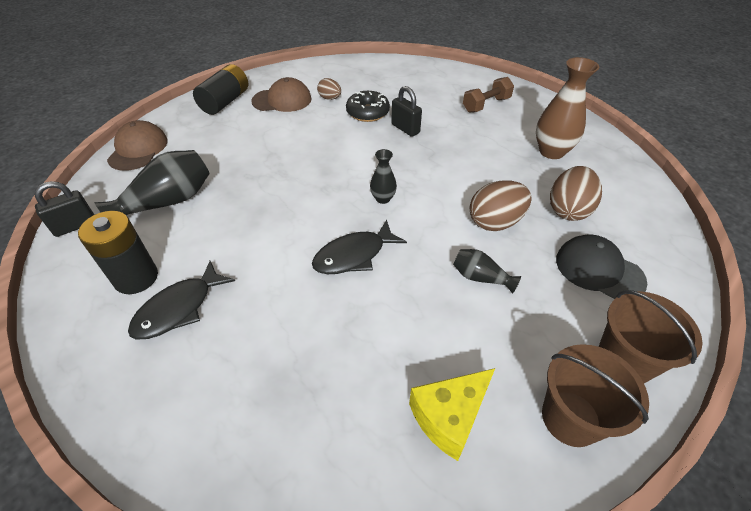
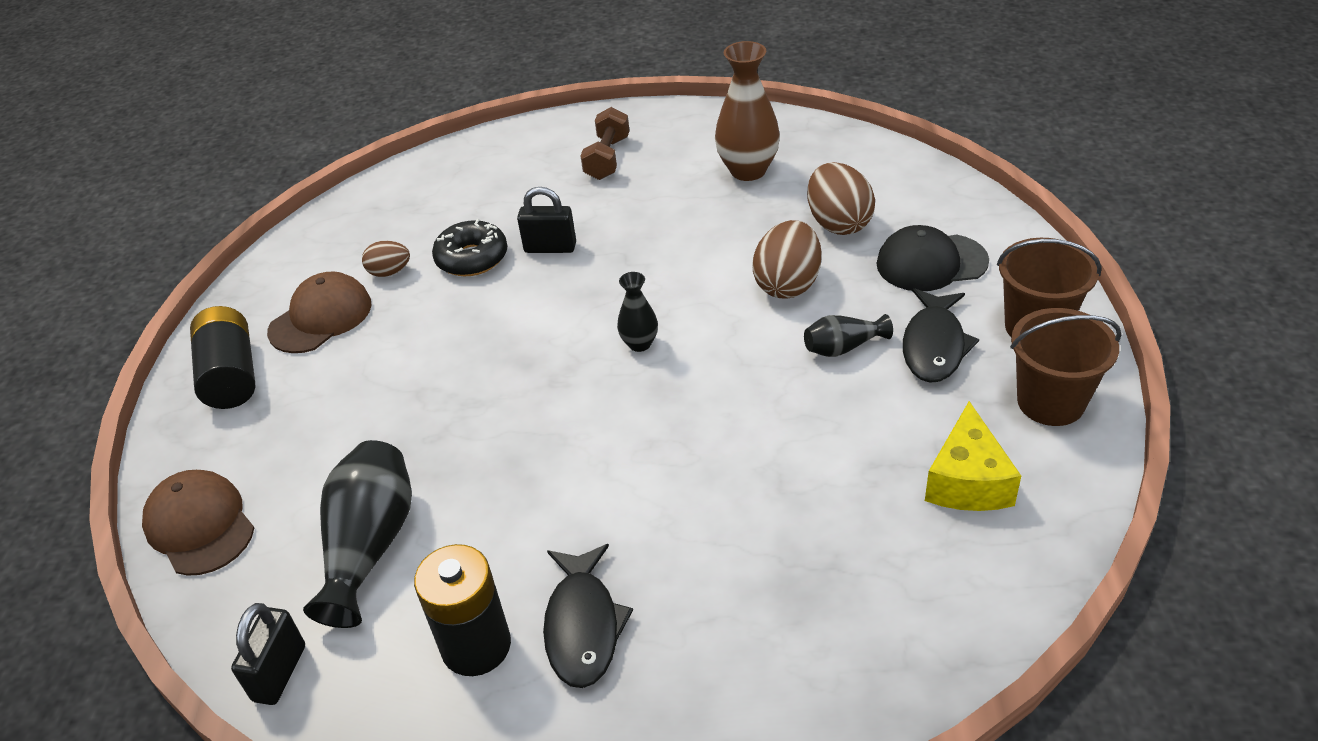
camera: 40 degrees left, 5 degrees down
(354, 255) = (694, 423): black fish -> black fish (934, 345)

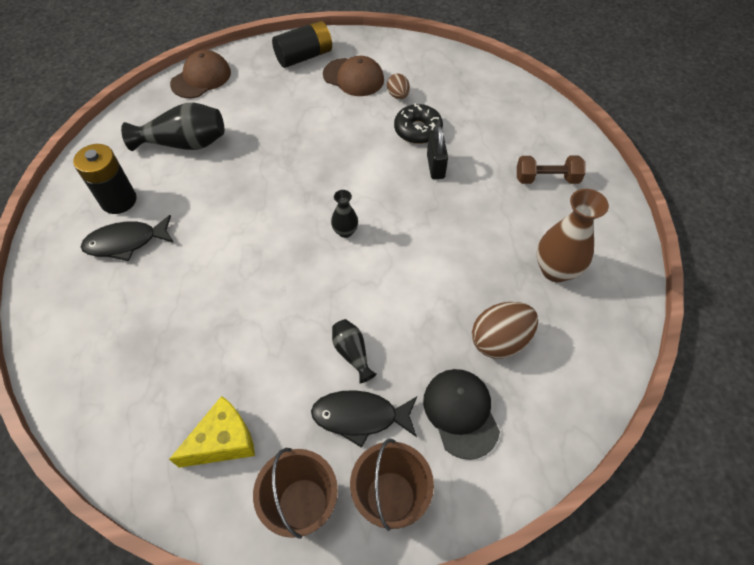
camera: 75 degrees right, 15 degrees up
(280, 673) = (112, 132): black padlock -> none
(787, 284) = (418, 311): brown egg -> none
(968, 481) = (223, 441): yellow cheese -> yellow cheese turned 150 degrees clockwise

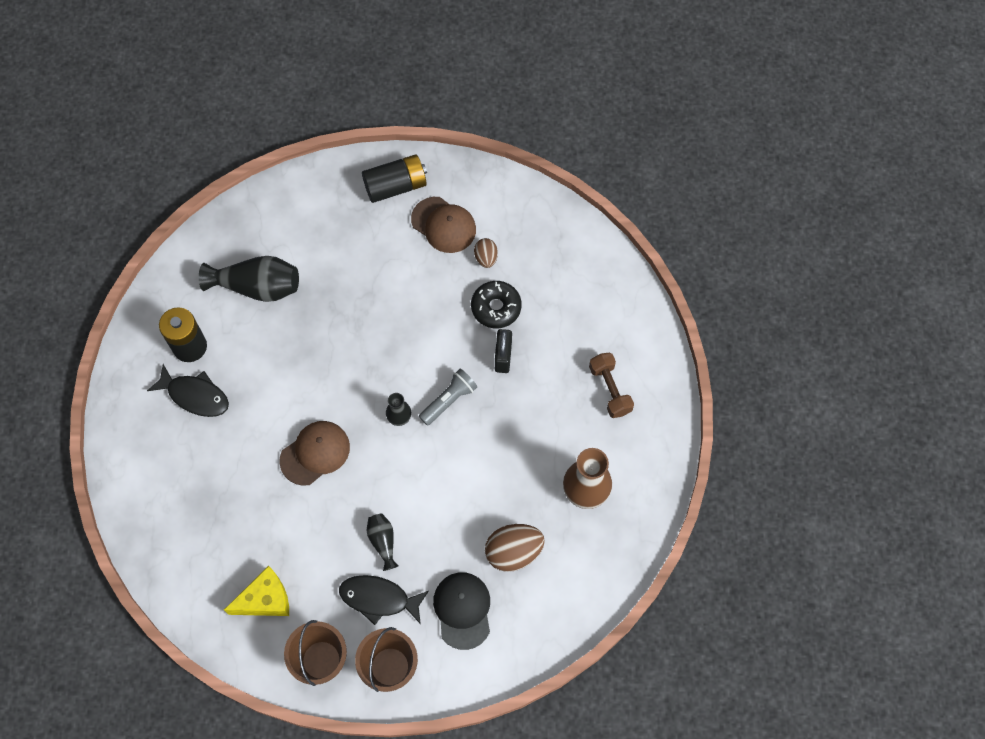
camera: 10 degrees right, 10 degrees up
(126, 242) = (195, 395): black fish -> black fish turned 150 degrees counterclockwise
(201, 78) = (281, 200): brown cap -> brown cap (315, 453)
(392, 209) = (449, 400): none -> grey flashlight
(546, 179) = (610, 389): brown dumbbell -> brown dumbbell turned 60 degrees clockwise

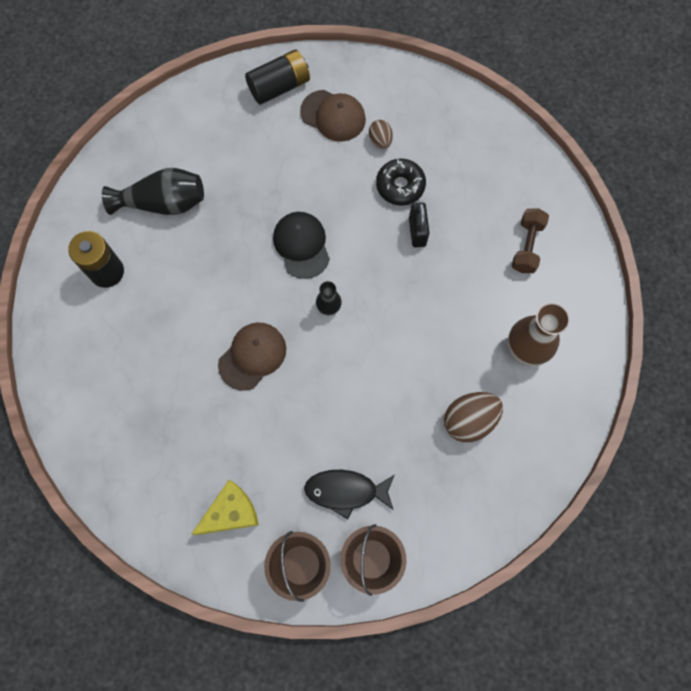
camera: 10 degrees left, 5 degrees up
(195, 395) = (121, 319): black fish -> none
(383, 541) = (338, 433): black vase -> none
(449, 400) = (374, 282): grey flashlight -> none
(462, 610) = (431, 487): black cap -> black cap (301, 245)
(610, 389) = (527, 246): brown dumbbell -> brown dumbbell turned 45 degrees clockwise

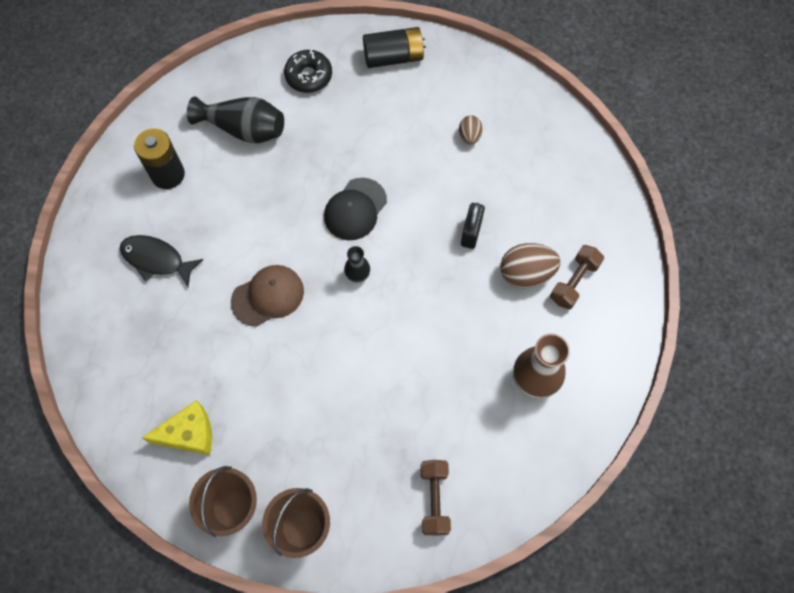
camera: 20 degrees right, 5 degrees down
(301, 245) = (355, 209): black cap -> black cap turned 150 degrees counterclockwise
(333, 116) = (433, 99): brown cap -> none
(346, 491) = (304, 454): black fish -> black fish (156, 260)
(400, 186) = (471, 184): black donut -> black donut (309, 76)
(469, 420) = (450, 429): brown egg -> brown egg (526, 274)
(479, 488) = (434, 499): none -> brown dumbbell

